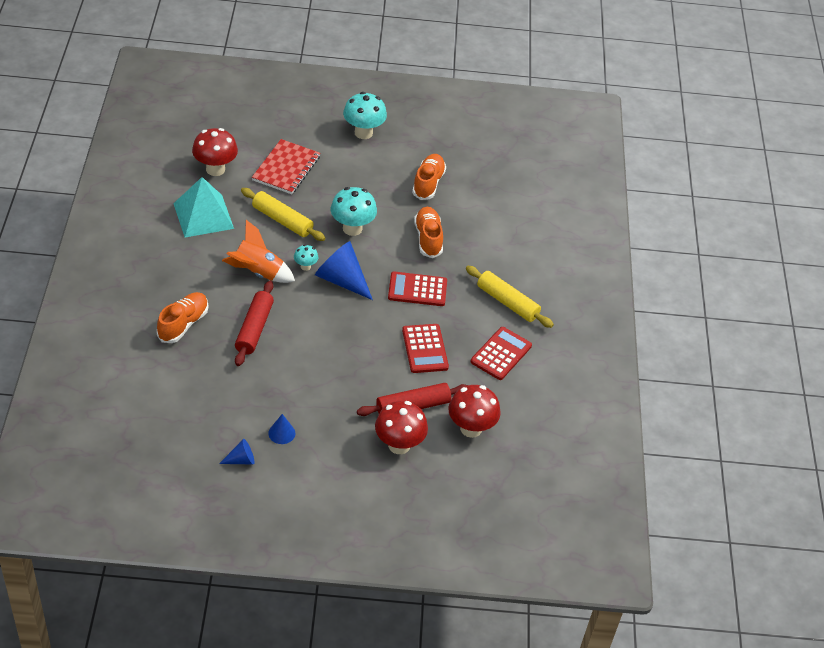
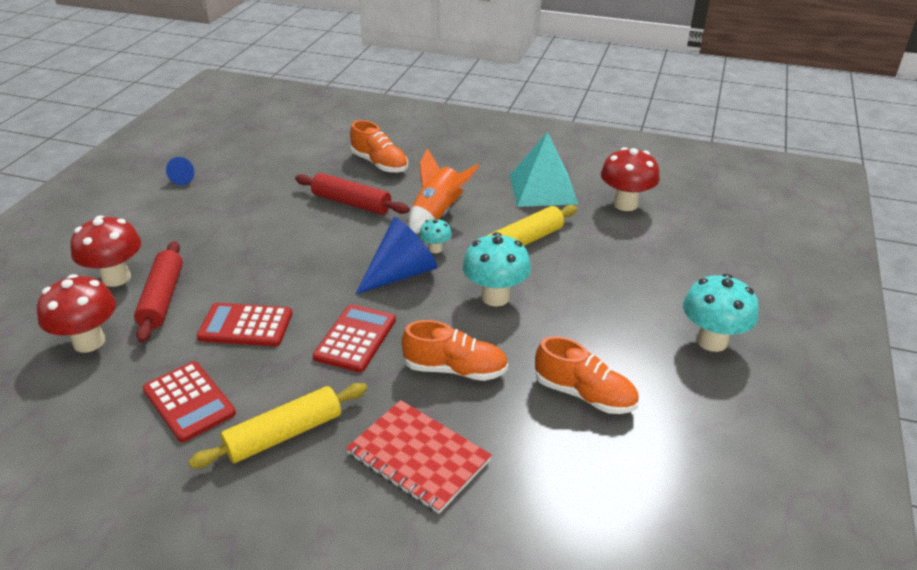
camera: 110 degrees right, 10 degrees down
(281, 433) = (198, 203): blue cone -> none
(286, 168) = (626, 257): red notebook -> red notebook (418, 457)

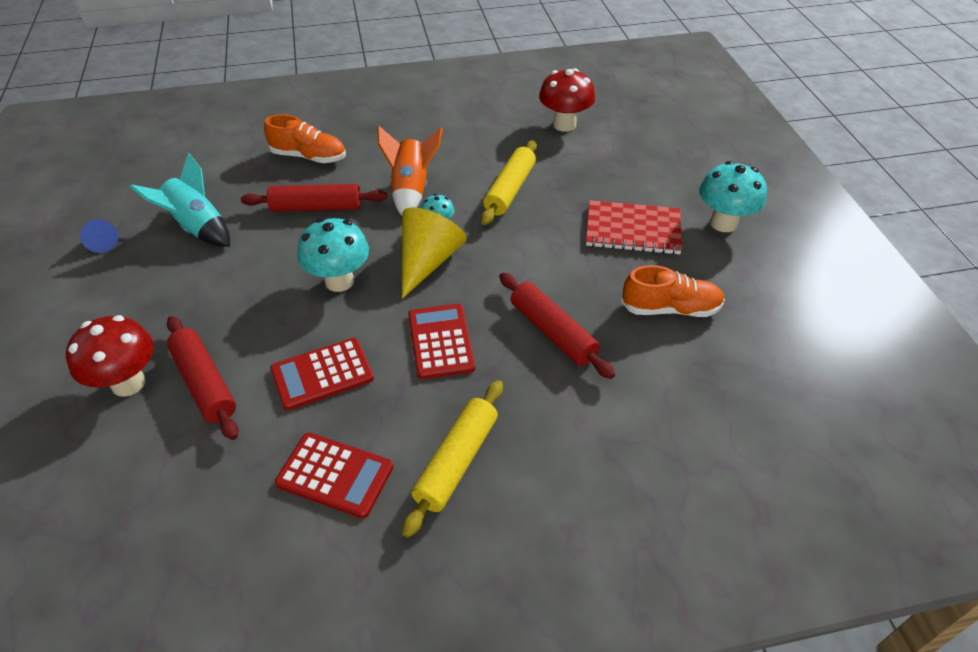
camera: 30 degrees left, 10 degrees up
(89, 342) = (164, 465): red mushroom -> none
(254, 189) = (197, 227): none -> turquoise rocket
(401, 274) = (428, 261): blue cone -> yellow cone
(418, 457) = (589, 425): red notebook -> red notebook (633, 230)
(455, 369) = (552, 332): orange shoe -> red rolling pin
(495, 297) = (529, 251): turquoise mushroom -> turquoise mushroom (339, 281)
(542, 189) = (484, 133): turquoise pyramid -> none

